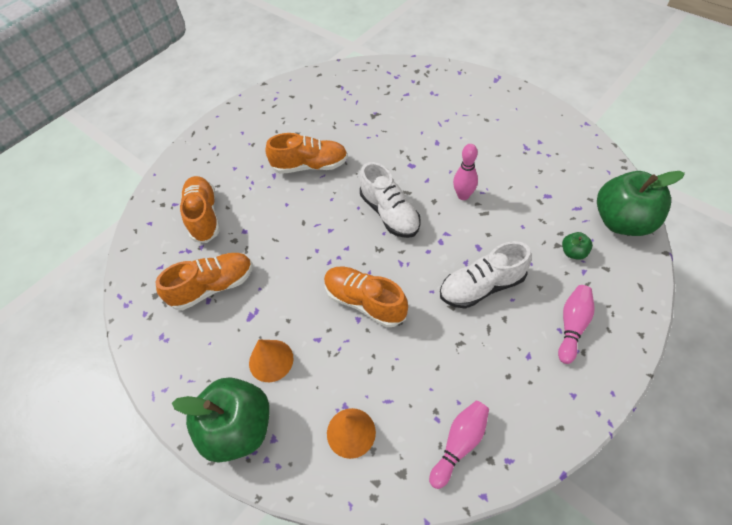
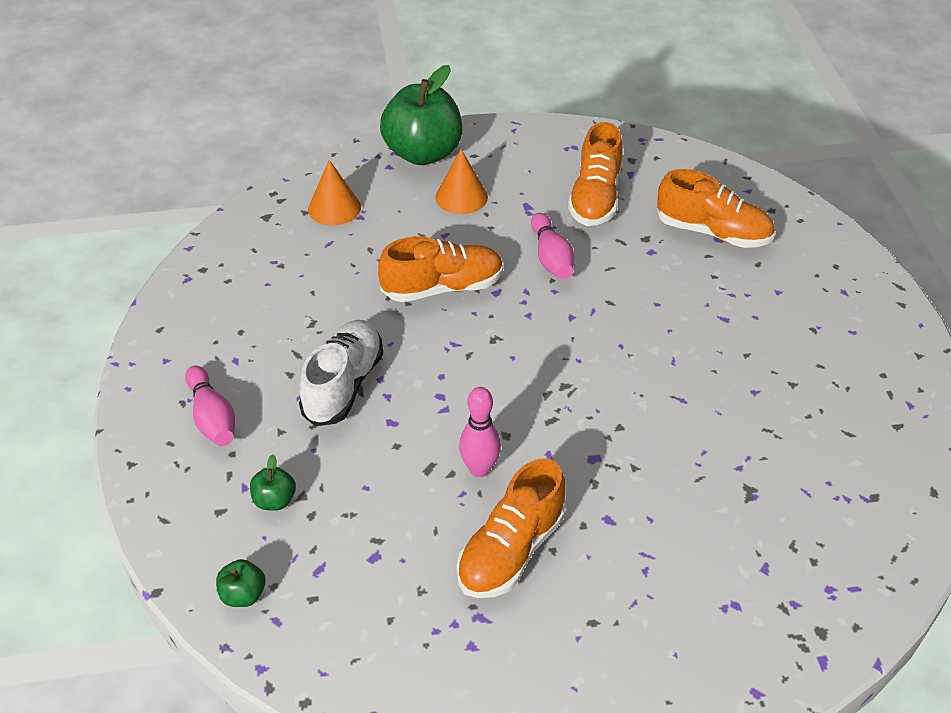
camera: 125 degrees right, 10 degrees down
(310, 166) = (705, 359): orange shoe -> orange shoe (511, 550)
(390, 213) = (535, 380): white shoe -> none
(459, 444) = (238, 260): pink bowling pin -> pink bowling pin (551, 258)
(622, 221) = (243, 595): green apple -> green apple, size x0.42

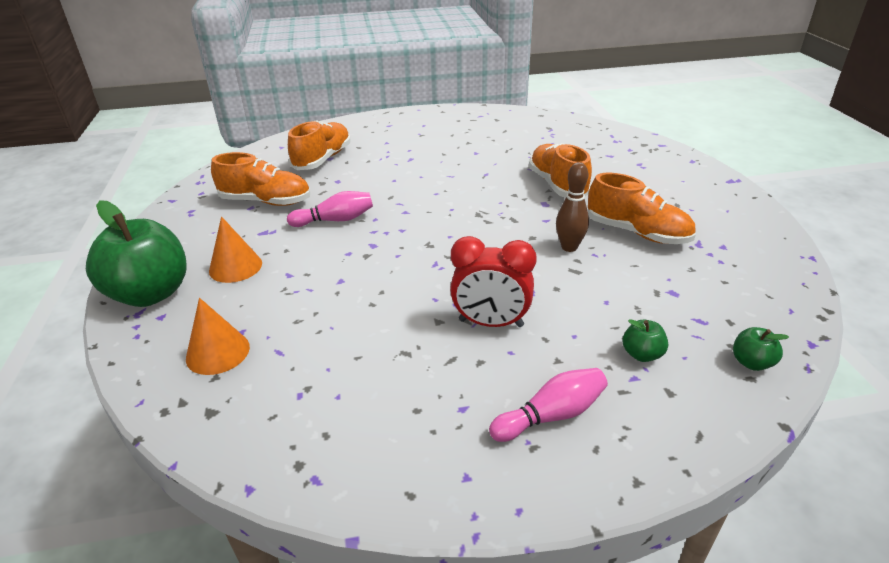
camera: 90 degrees left, 10 degrees down
(343, 385) = (491, 323): white shoe -> red clock
(443, 287) = (363, 272): orange shoe -> orange shoe (557, 185)
(479, 469) = (569, 247): pink bowling pin -> brown bowling pin

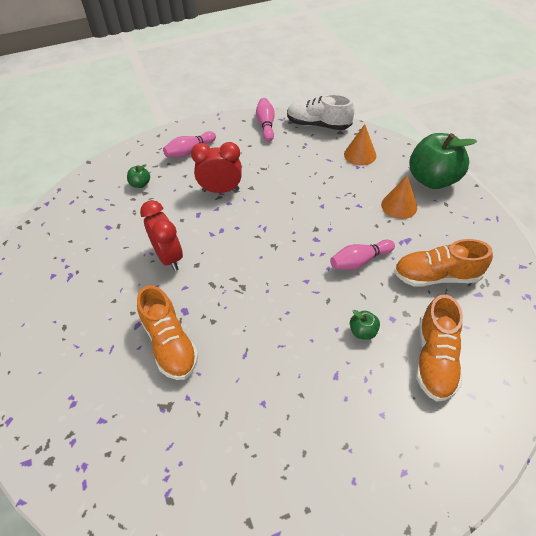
camera: 170 degrees right, 15 degrees up
(241, 441) = (318, 125): none -> white shoe
(360, 464) = (266, 125): none -> pink bowling pin
(569, 247) = (169, 257): brown bowling pin -> red clock
(637, 233) = (112, 281): orange shoe -> none
(751, 362) = (86, 188): green apple -> green apple (363, 331)

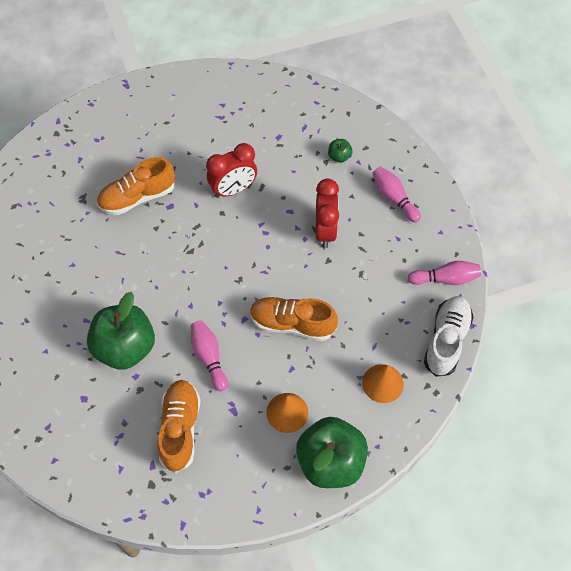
camera: 90 degrees right, 10 degrees up
(363, 331) = (125, 348): green apple -> green apple, size x2.37
(435, 359) = (87, 404): orange shoe -> orange shoe (292, 324)

